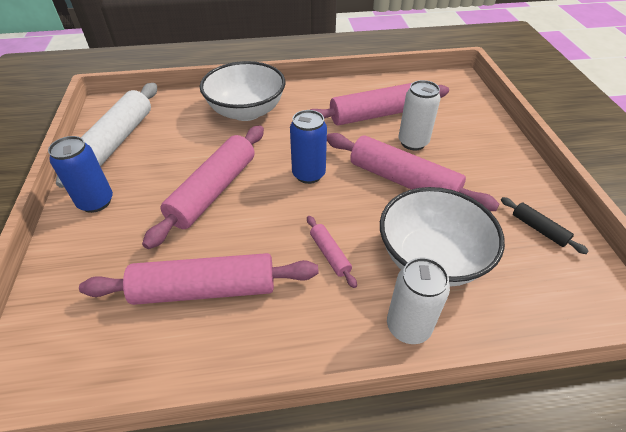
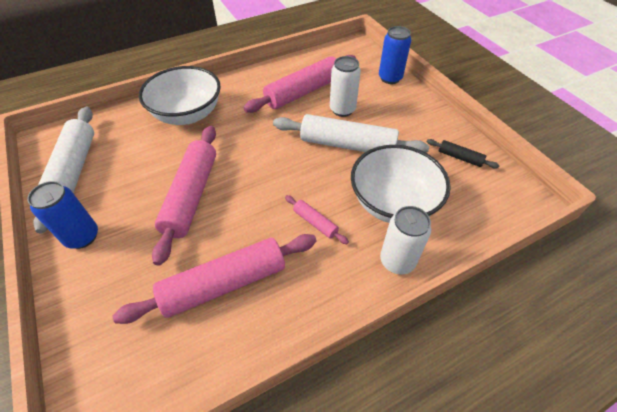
camera: 20 degrees left, 5 degrees up
(308, 174) = (268, 159): blue can -> blue can (390, 78)
(402, 181) = (347, 145): pink rolling pin -> white rolling pin

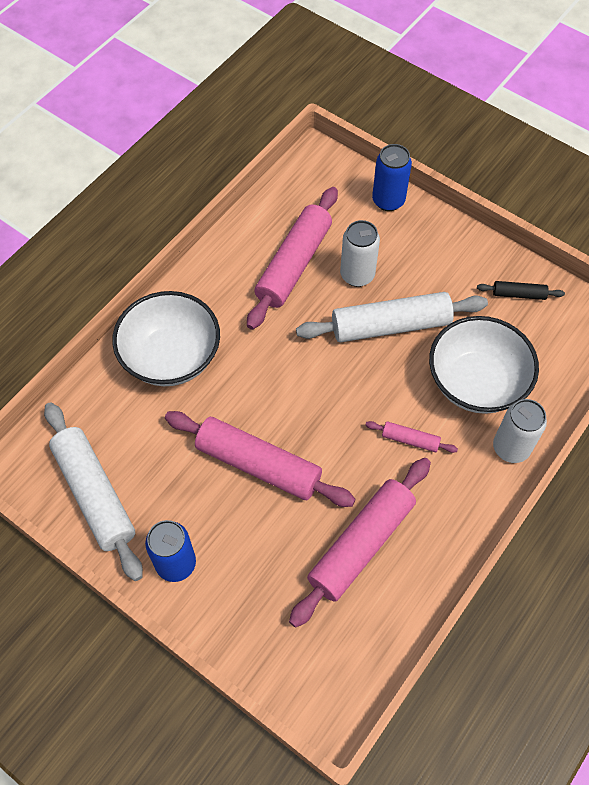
camera: 25 degrees left, 10 degrees up
(191, 196) = (258, 465): pink rolling pin -> pink rolling pin turned 45 degrees counterclockwise

